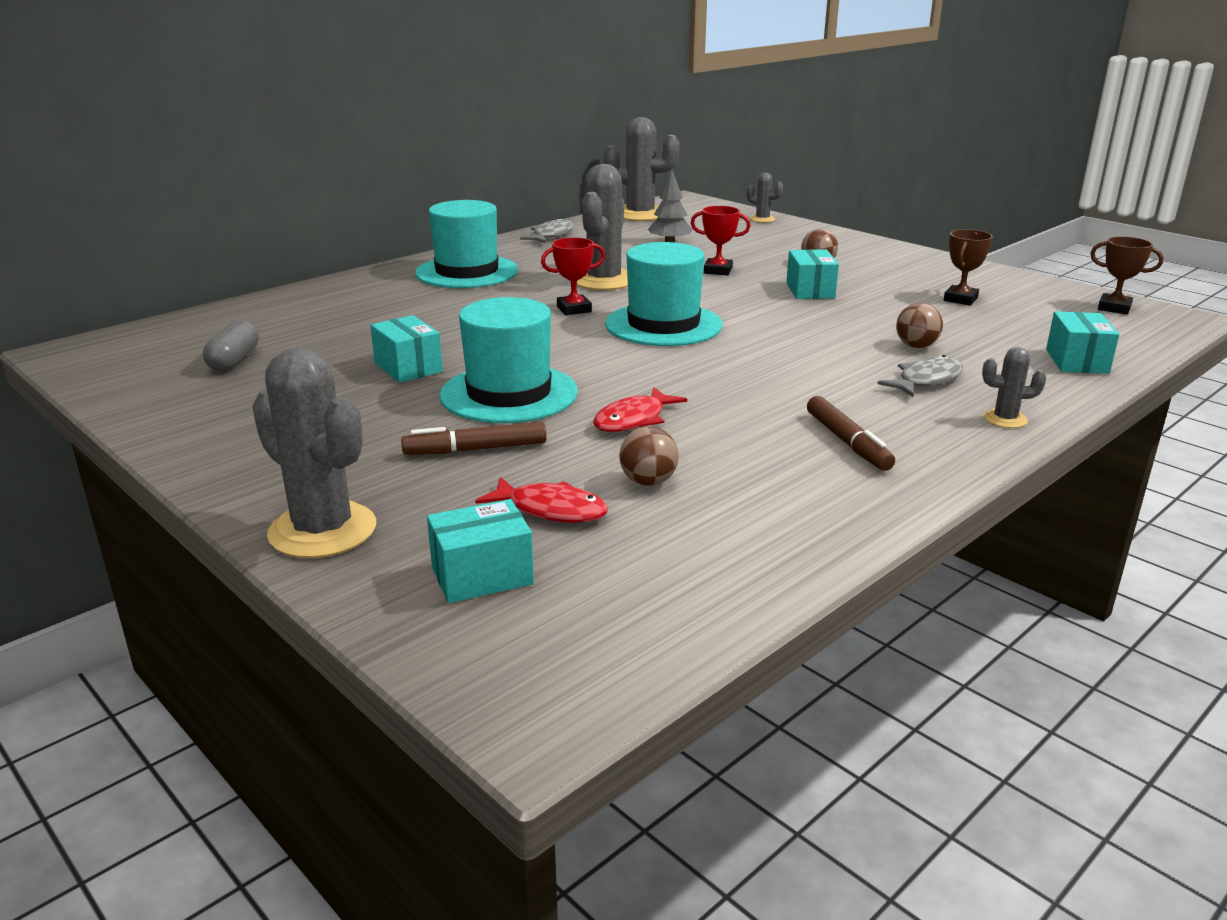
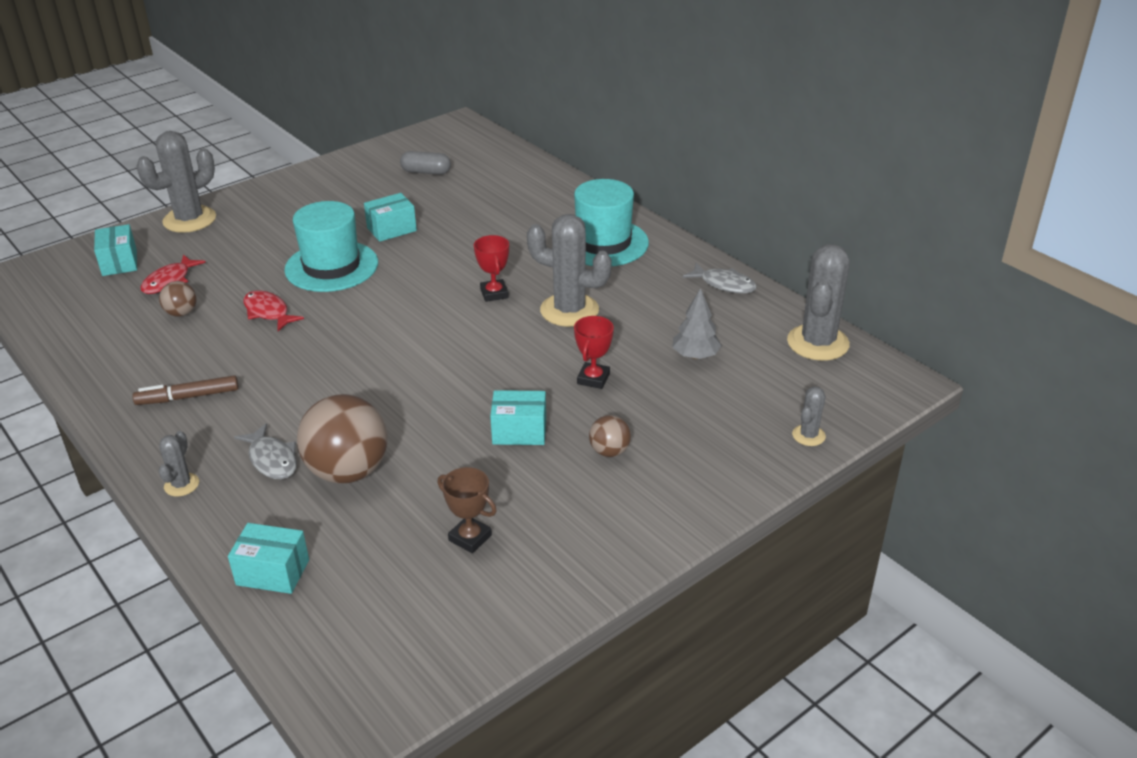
camera: 95 degrees right, 10 degrees up
(475, 449) = (255, 257): brown marker -> none
(663, 325) = (444, 335): turquoise hat -> none
(916, 346) = (348, 471): brown ball -> brown ball, size x2.07
(1114, 308) = (410, 668): brown trophy -> none

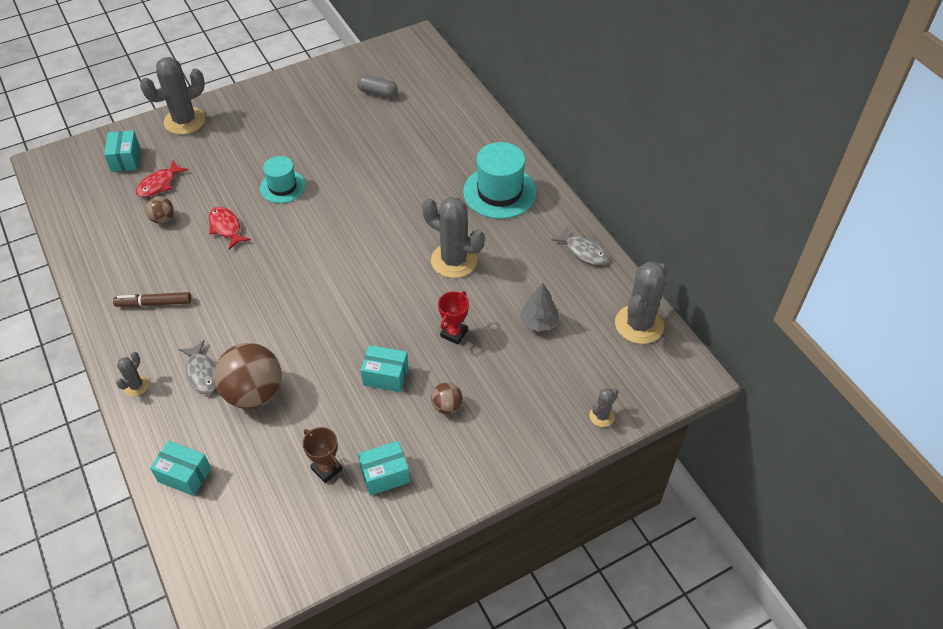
camera: 10 degrees right, 15 degrees up
(331, 266) = (282, 187): turquoise hat -> turquoise hat, size x0.62
(391, 229) = (337, 153): turquoise box -> turquoise box (385, 475)
(494, 293) = (400, 234): red trophy -> none

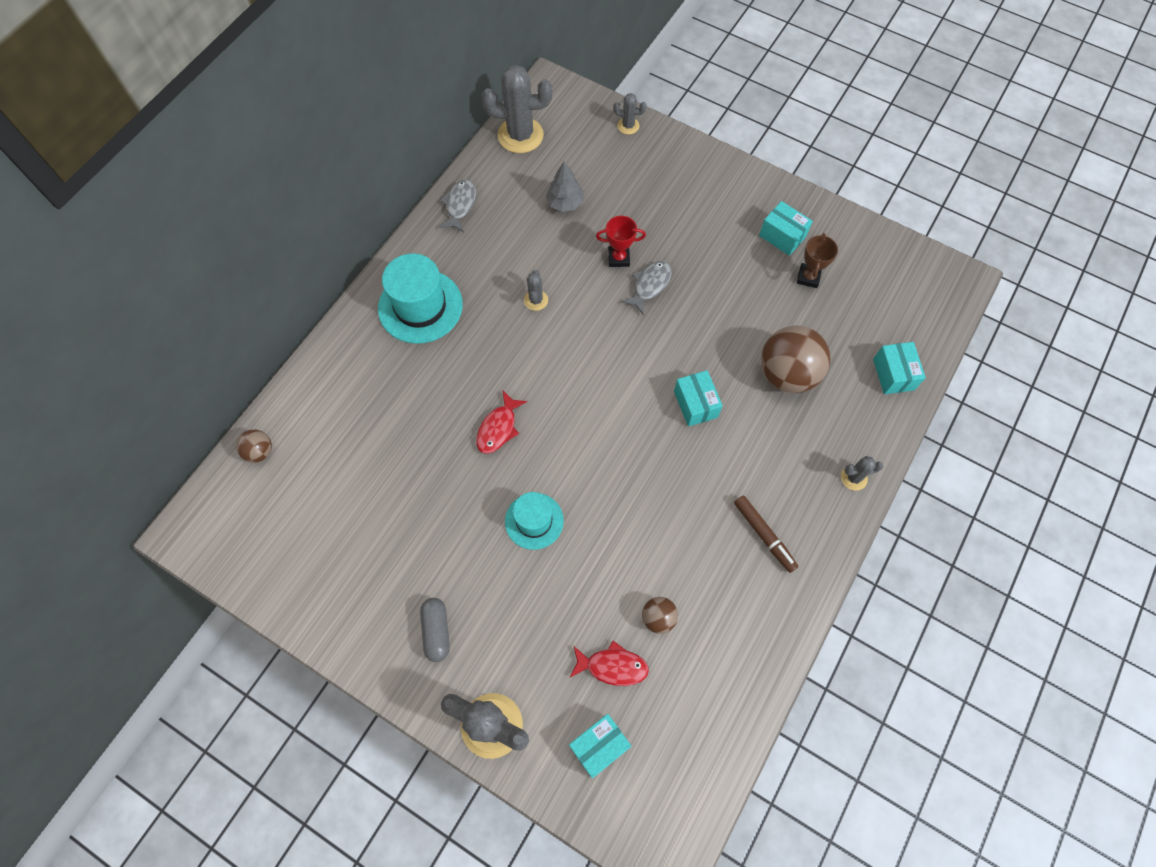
camera: 120 degrees left, 15 degrees up
(202, 373) = (800, 430): grey fish -> grey fish (650, 285)
(226, 227) = (627, 538): red fish -> red fish (498, 428)
(377, 93) = (318, 517): grey capsule -> grey capsule (436, 631)
(385, 376) = (697, 285): turquoise box -> turquoise box (695, 404)
(447, 406) = (693, 227): brown ball -> brown ball (260, 452)
(454, 260) = (536, 300): grey cactus -> grey cactus, size x0.48

